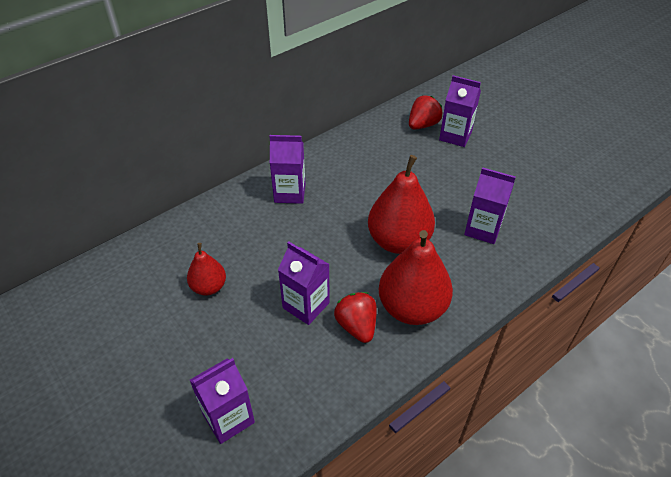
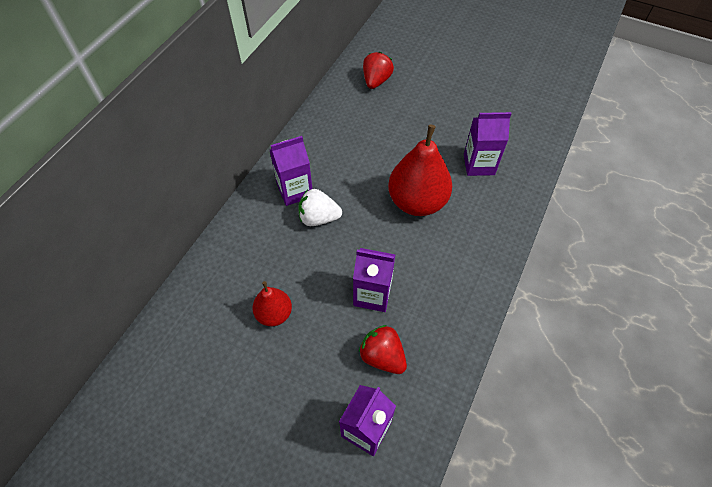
camera: 25 degrees left, 10 degrees up
(297, 223) = (318, 218): none -> white strawberry
(357, 326) = (426, 295): red strawberry -> red strawberry (382, 356)
(412, 308) = (461, 259): red pear -> none
(455, 136) = (409, 83): purple carton -> none

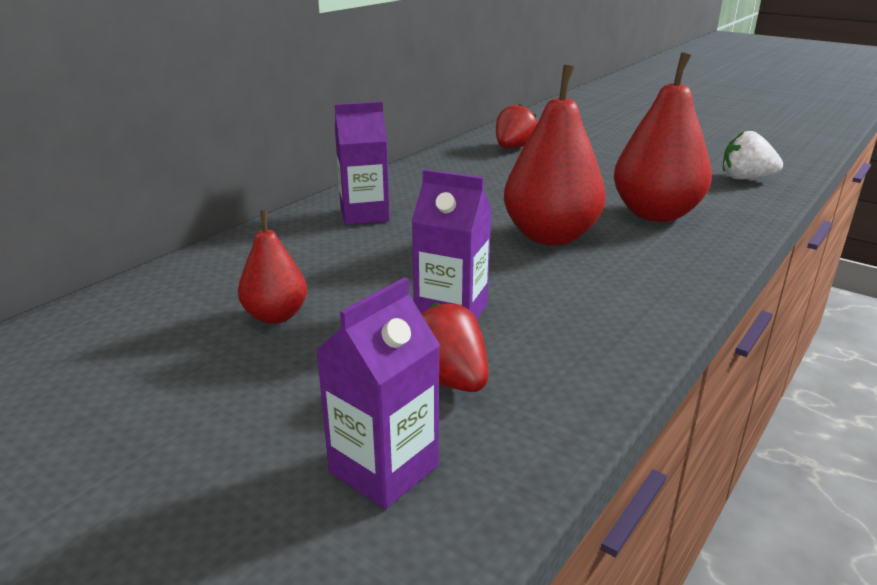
camera: 10 degrees right, 30 degrees down
(318, 218) = (390, 238): white strawberry -> white strawberry (745, 178)
(479, 164) = (656, 214): purple carton -> red pear

